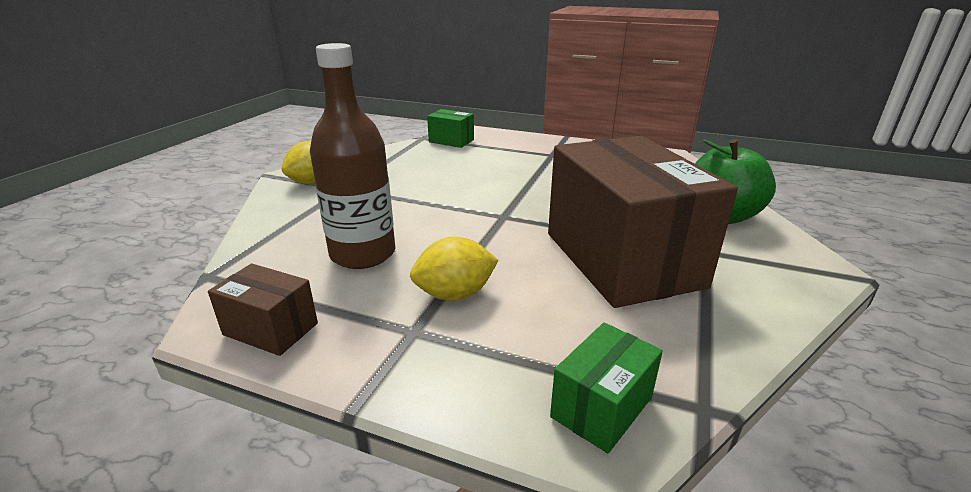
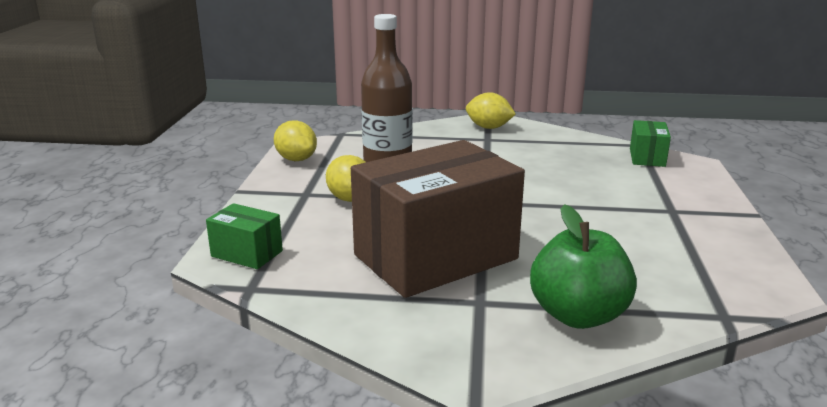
camera: 75 degrees right, 5 degrees down
(271, 329) = (296, 159): brown box -> yellow lemon

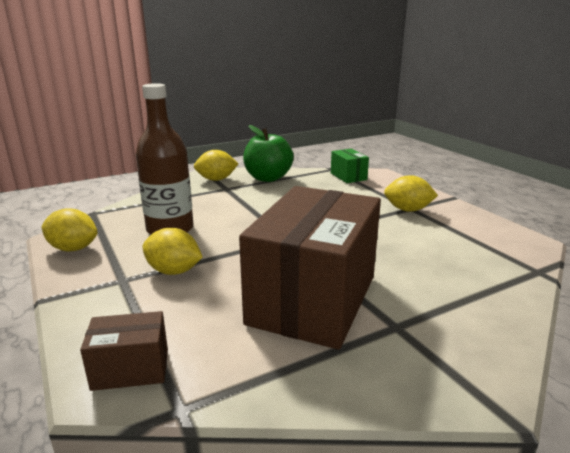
camera: 35 degrees left, 0 degrees up
(247, 253) = (131, 369): green box -> brown box
(578, 315) = (470, 307): green apple -> green apple (268, 178)
(664, 211) = (408, 210): none -> yellow lemon

